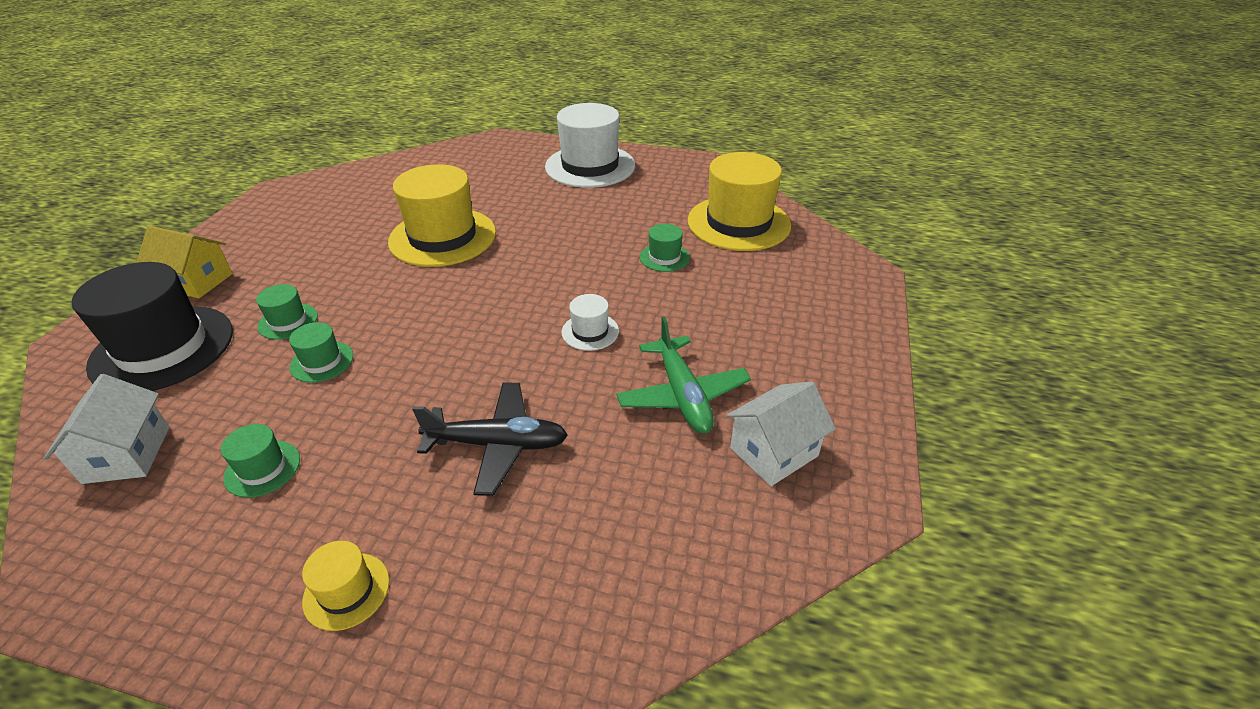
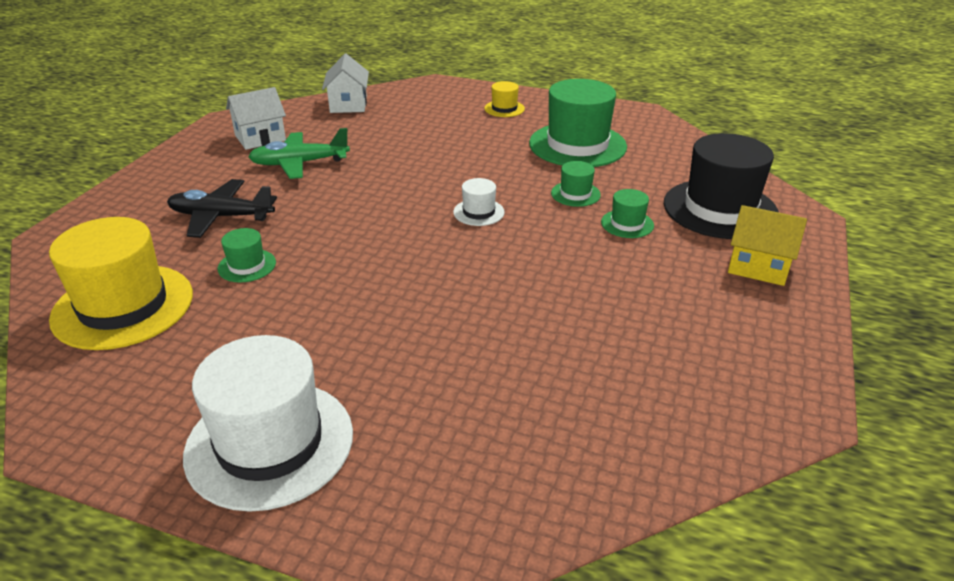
camera: 175 degrees left, 5 degrees down
(127, 454) = (671, 154): white house -> white house (348, 104)
(262, 468) = (577, 145): green hat -> green hat, size x2.20
(443, 237) = (504, 307): yellow hat -> none
(497, 444) = (432, 148): black plane -> black plane (221, 217)
(590, 331) = (353, 203): white hat -> white hat (478, 212)
(682, 395) = (299, 163): green plane -> green plane turned 90 degrees counterclockwise

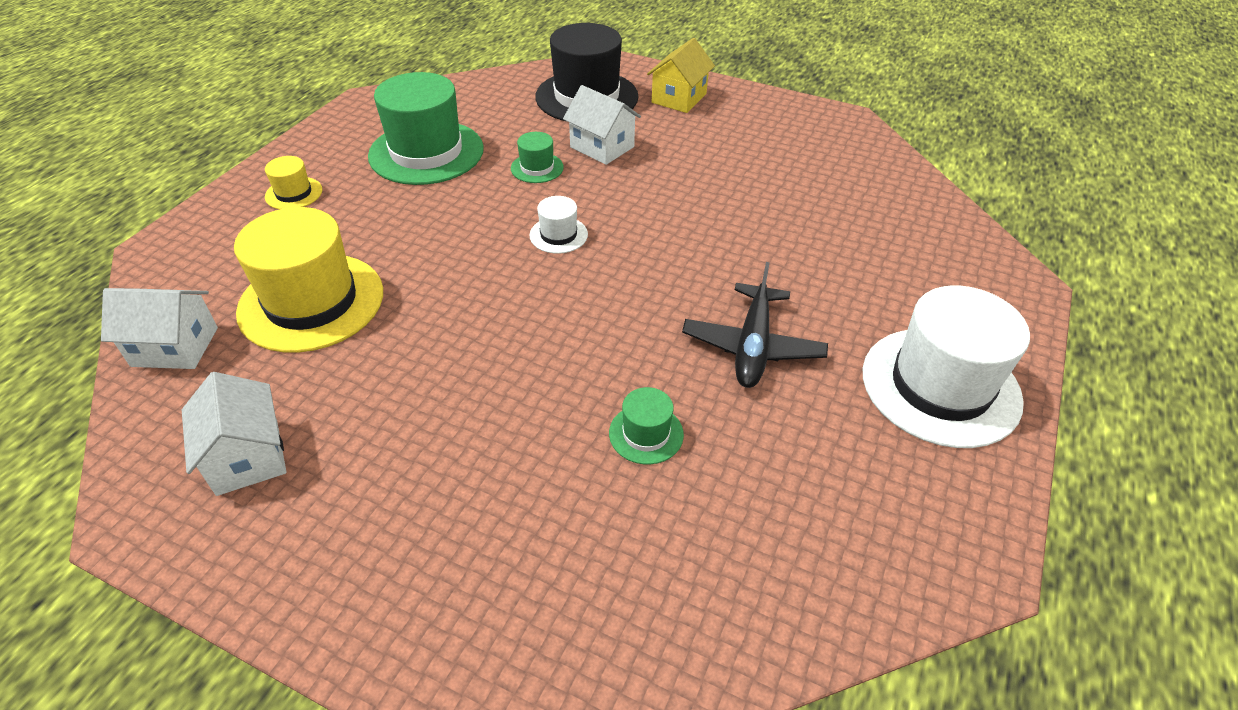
camera: 85 degrees left, 10 degrees up
(123, 306) = (732, 561): yellow hat -> yellow hat (311, 302)
(221, 217) = (512, 478): black plane -> black plane (752, 346)
(299, 163) = (370, 398): green plane -> none
(627, 224) = (602, 147): green hat -> white house

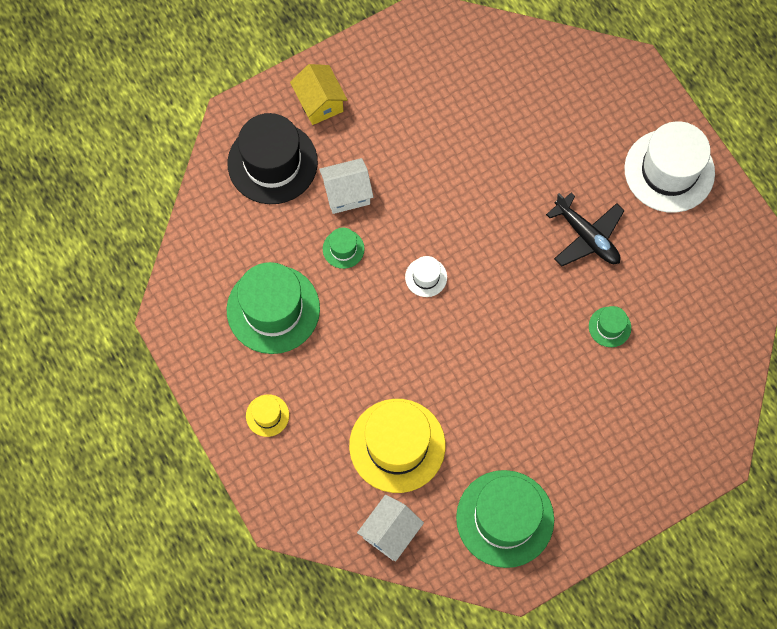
camera: 55 degrees left, 25 degrees up
(248, 456) = (505, 518): white house -> green hat

